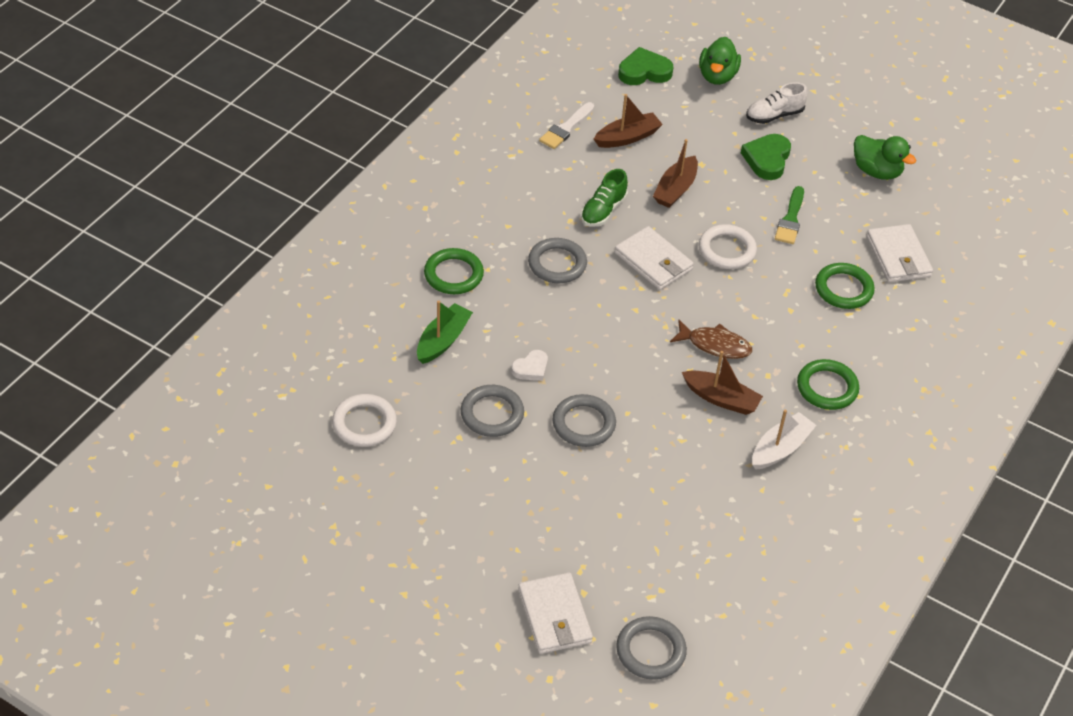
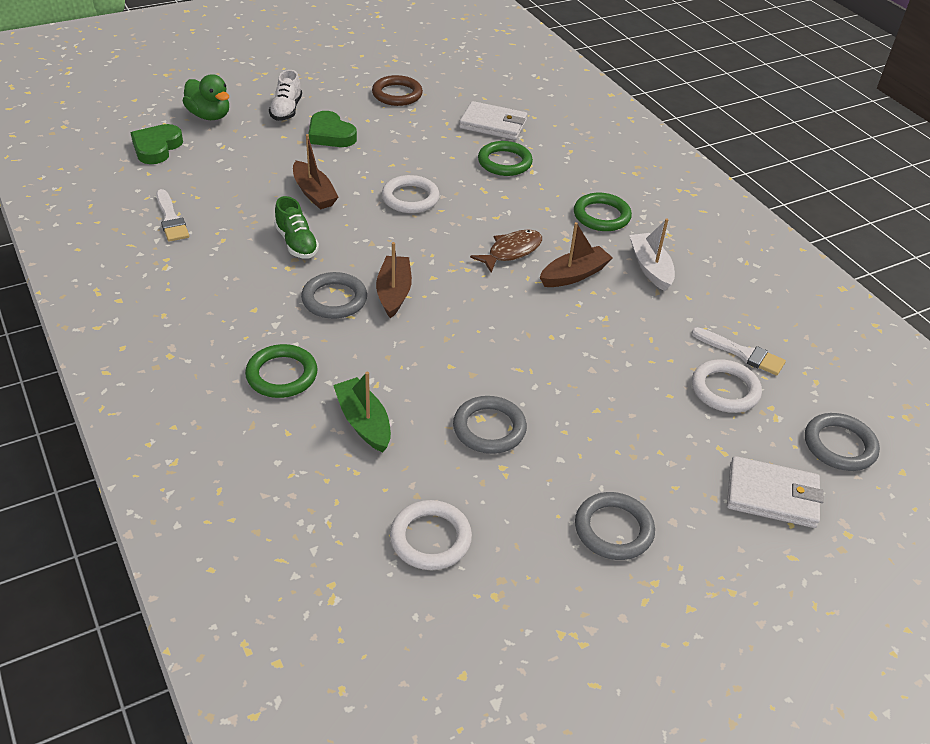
camera: 60 degrees left, 5 degrees down
(531, 368) = (451, 375): white heart -> none
(583, 424) = (546, 370): grey ring -> grey ring (613, 529)
(627, 137) = (224, 191): brown boat -> brown boat (394, 293)
(653, 261) = (385, 242): white wallet -> none
(657, 551) = (725, 390): none -> white ring
(716, 550) = (742, 353): none -> white brush
(790, 219) = (407, 153): green brush -> none
(876, 171) = (397, 94): green duck -> brown ring

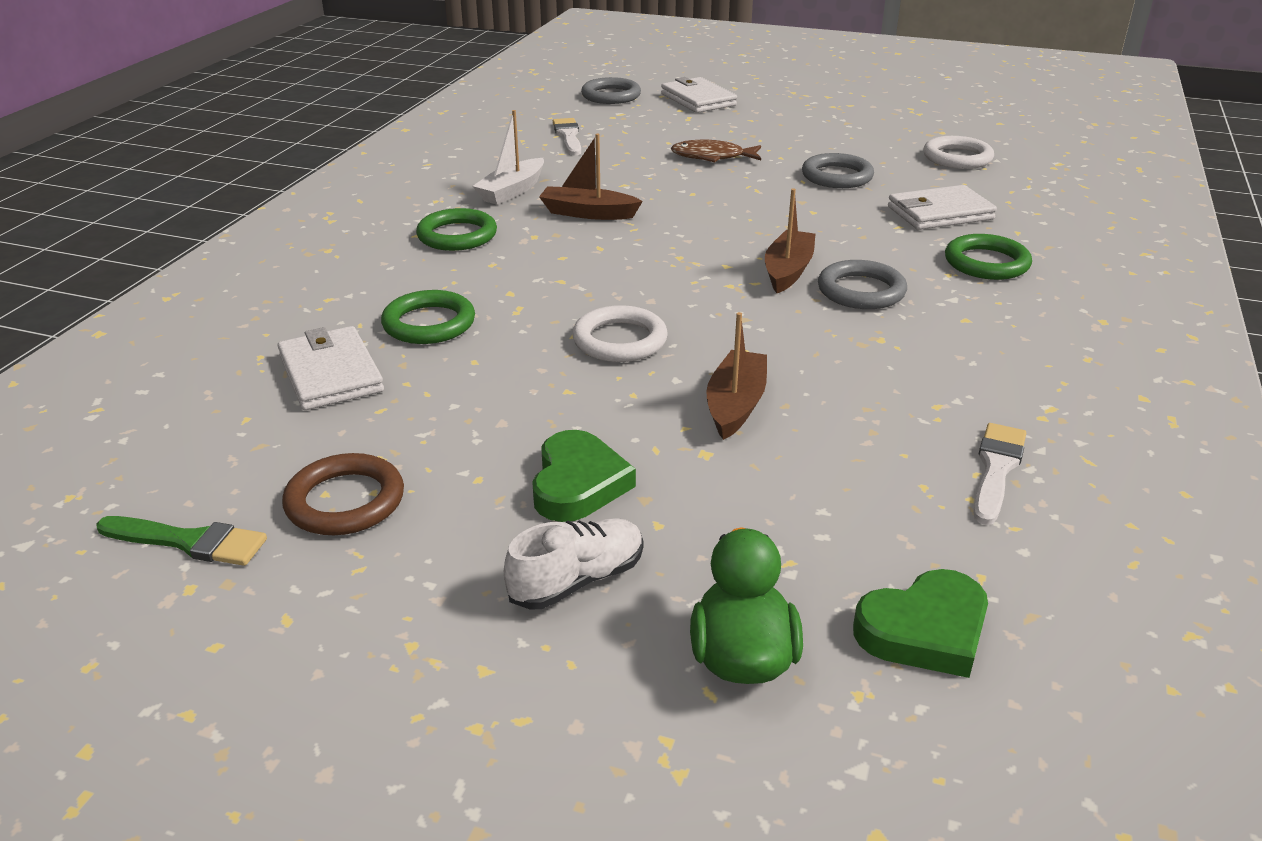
camera: 130 degrees left, 10 degrees down
(296, 243) = (838, 357): green shoe -> none
(363, 422) = (940, 213): green boat -> white wallet
(394, 293) = (788, 271): brown boat -> brown boat turned 150 degrees clockwise
(419, 66) = (189, 542): none -> green brush
(511, 251) = (608, 250): brown fish -> brown fish (712, 157)
(613, 529) = (823, 123): grey ring -> none
(725, 390) = (624, 130): white ring -> none

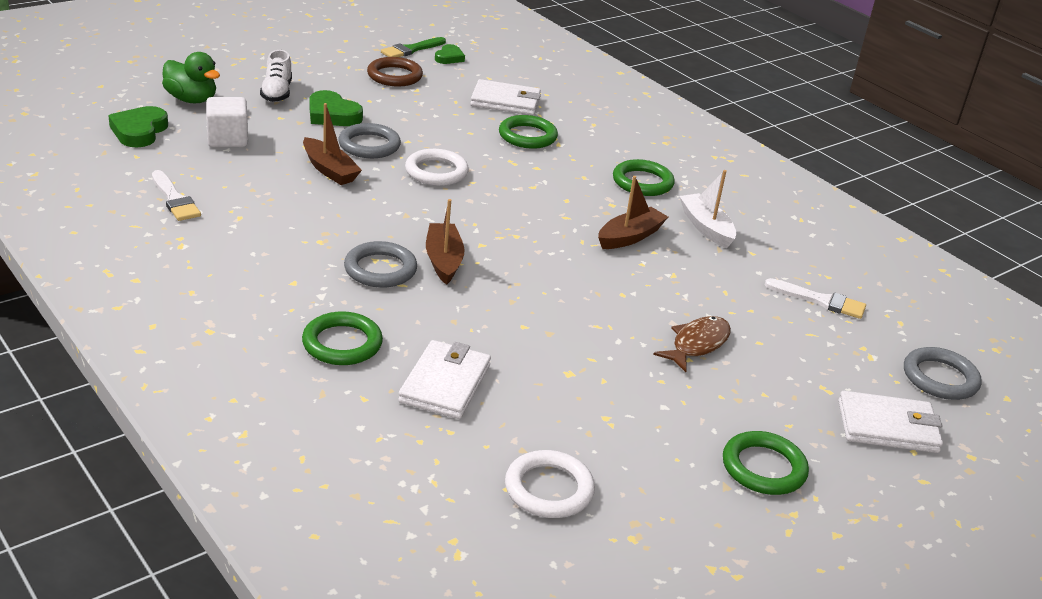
camera: 120 degrees right, 0 degrees up
(189, 487) = (449, 57): none -> green heart
(788, 271) = (443, 260): brown boat -> brown boat turned 150 degrees counterclockwise
(798, 527) = (227, 139): none -> white cube
(809, 118) = (763, 468): none -> green ring
(837, 176) = (582, 382): grey ring -> grey ring (369, 145)

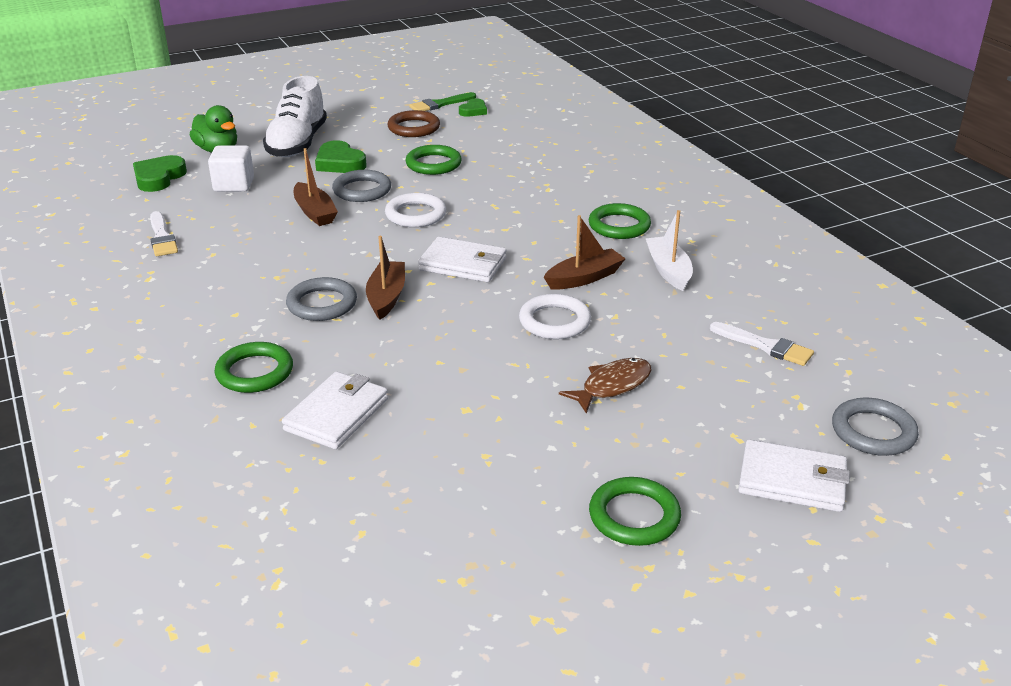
camera: 15 degrees right, 0 degrees up
(277, 93) = (297, 144): white shoe -> white shoe, size x1.71
(505, 102) = (511, 150): white wallet -> white wallet (463, 264)
(527, 136) = (519, 182): green ring -> green ring (433, 164)
(549, 489) = (396, 524): white ring -> white ring (554, 321)

